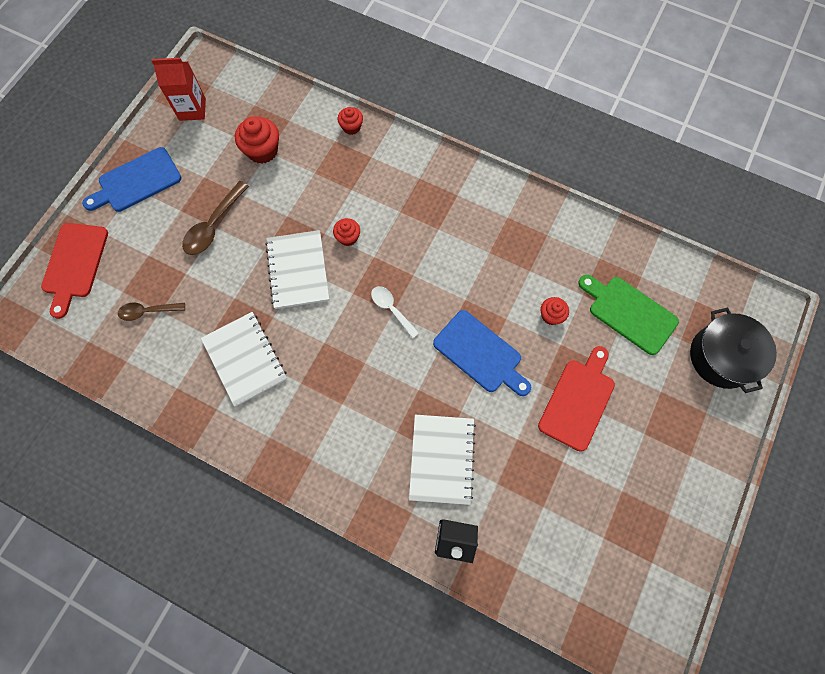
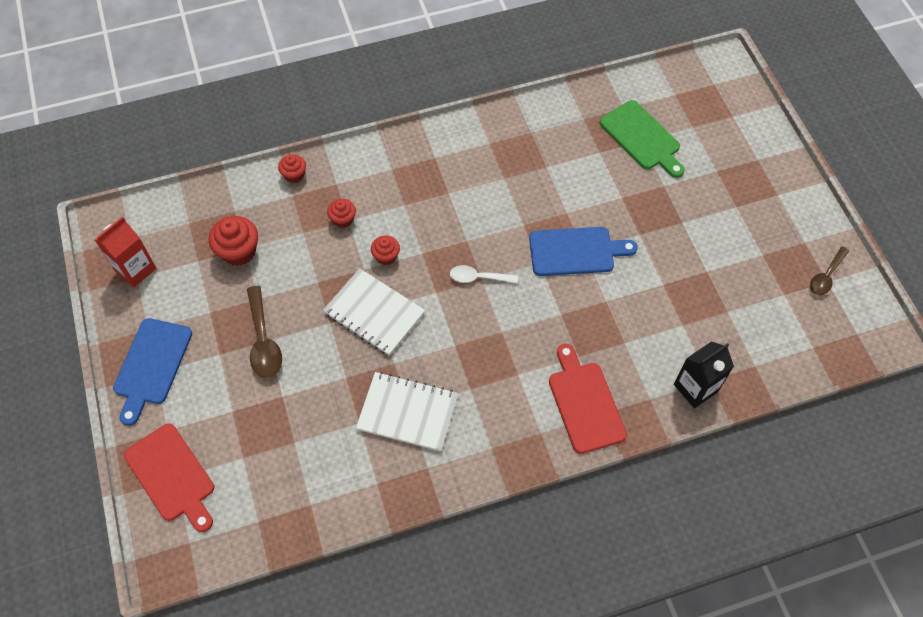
camera: 45 degrees left, 10 degrees down
(148, 311) = (284, 452): brown spoon -> brown spoon (826, 276)
(442, 459) = (629, 344): white notebook -> none
(551, 315) = (594, 184): red cupcake -> red cupcake (343, 219)
(578, 400) = (673, 223): red cutting board -> red cutting board (585, 403)
(629, 313) = (642, 138): green cutting board -> green cutting board turned 120 degrees counterclockwise
(722, 357) = (728, 116): black pot -> none

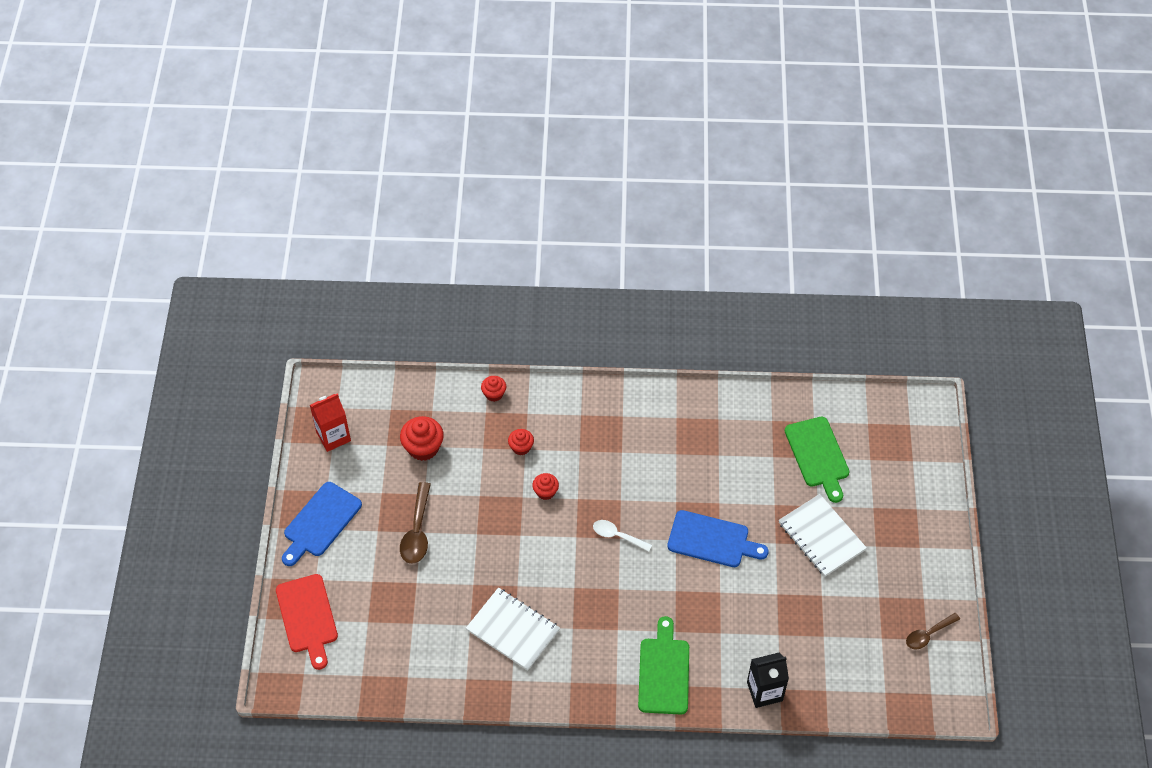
camera: 20 degrees right, 5 degrees down
(374, 313) = (517, 538): white notebook -> white notebook (821, 536)
(585, 403) = (664, 672): red cutting board -> green cutting board

